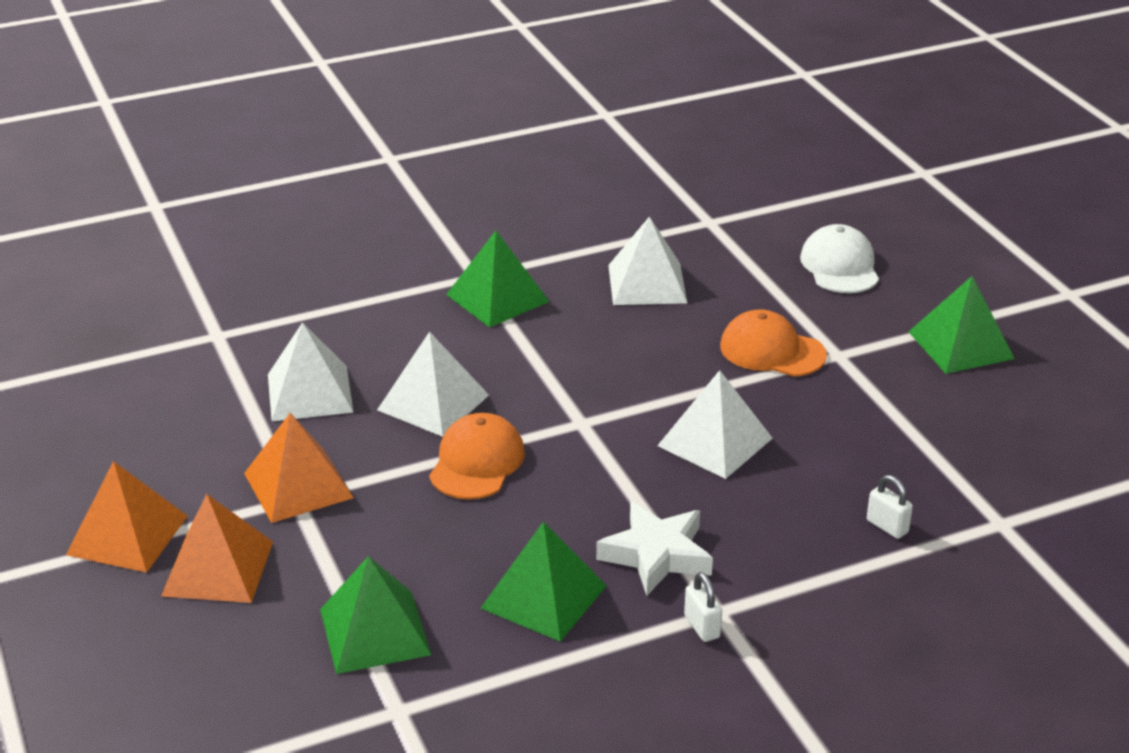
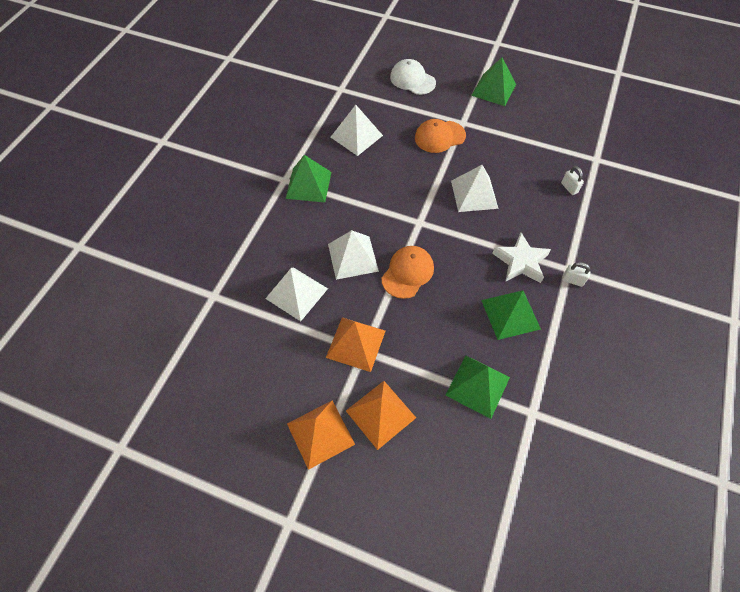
camera: 45 degrees left, 25 degrees up
(477, 462) = (407, 273): orange cap -> orange cap turned 60 degrees clockwise
(887, 526) = (569, 188): white padlock -> white padlock turned 60 degrees clockwise

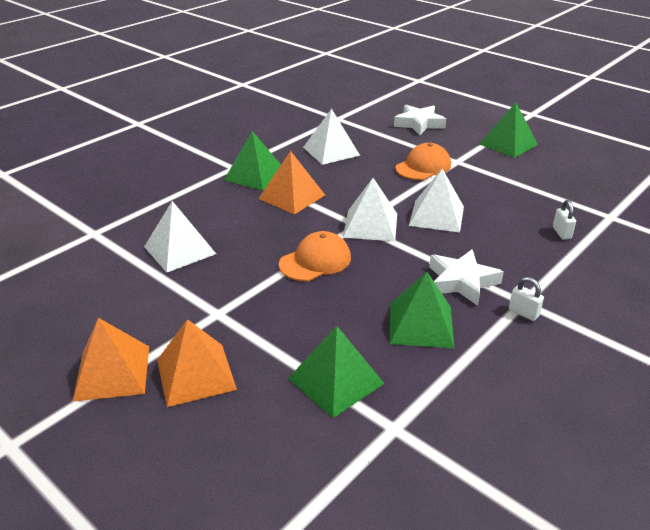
camera: 20 degrees right, 25 degrees down
(353, 257) = (262, 236): white pyramid -> white pyramid (370, 225)
(356, 344) = (213, 305): orange pyramid -> orange pyramid (292, 197)
(412, 80) = (419, 124): white cap -> white star
(439, 137) = (423, 167): orange cap -> orange cap turned 135 degrees clockwise

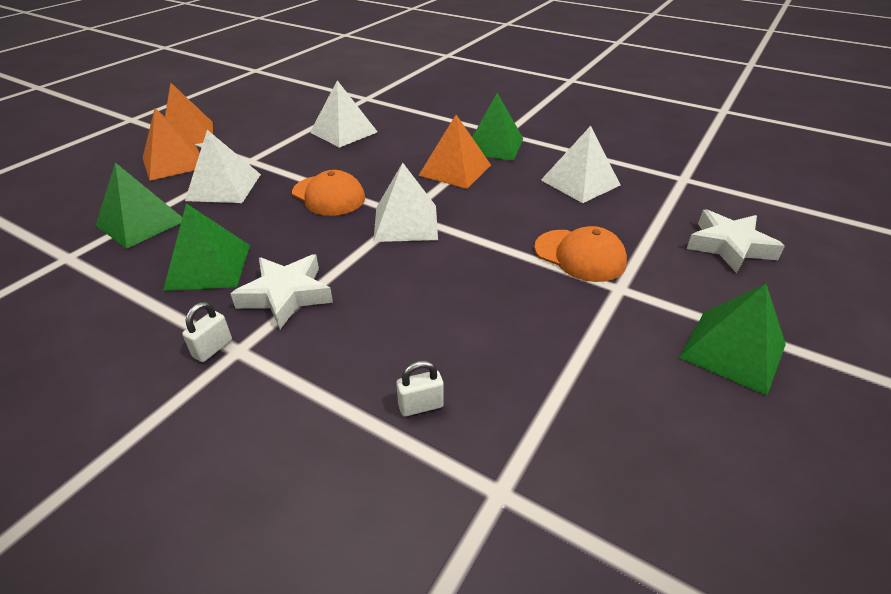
camera: 80 degrees right, 5 degrees up
(436, 216) = (441, 271): white pyramid -> white pyramid (224, 187)

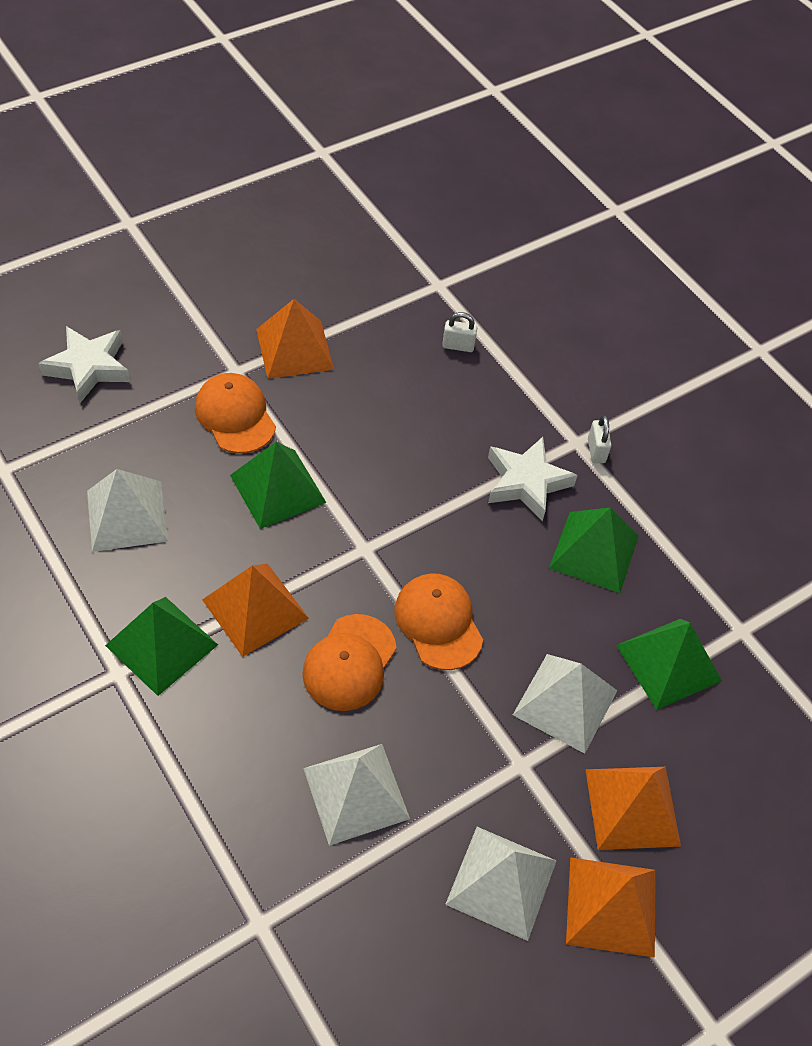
camera: 160 degrees left, 15 degrees up
(213, 348) = (596, 451): white padlock -> white padlock turned 60 degrees counterclockwise
(378, 166) = (349, 662): none -> orange cap
(405, 223) = (372, 533): white pyramid -> white pyramid (501, 882)
(591, 327) = (294, 349): none -> orange pyramid
(733, 350) = (212, 293): green pyramid -> green pyramid (277, 488)

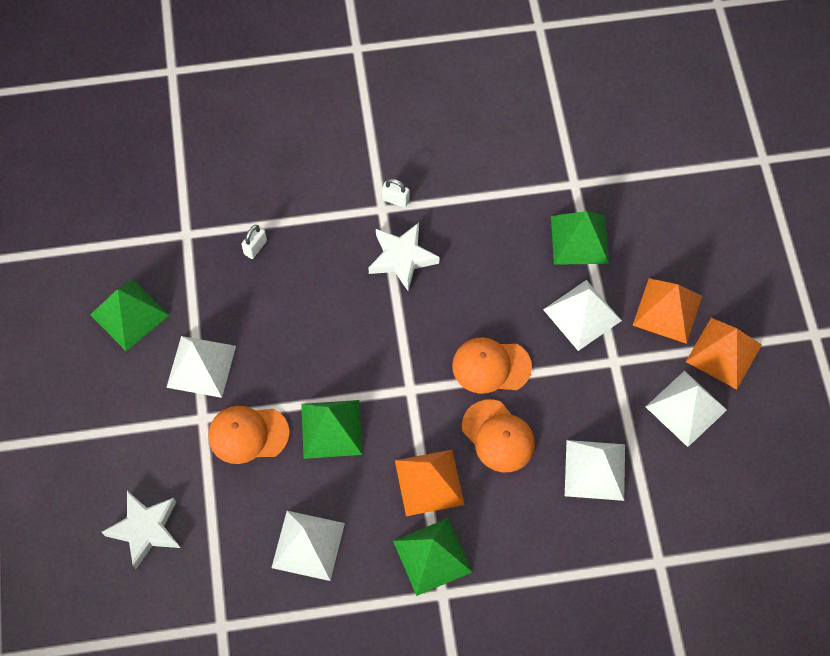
camera: 60 degrees left, 10 degrees up
(294, 349) = (201, 366): orange pyramid -> white pyramid
(594, 551) = (478, 242): green pyramid -> green pyramid (129, 315)

